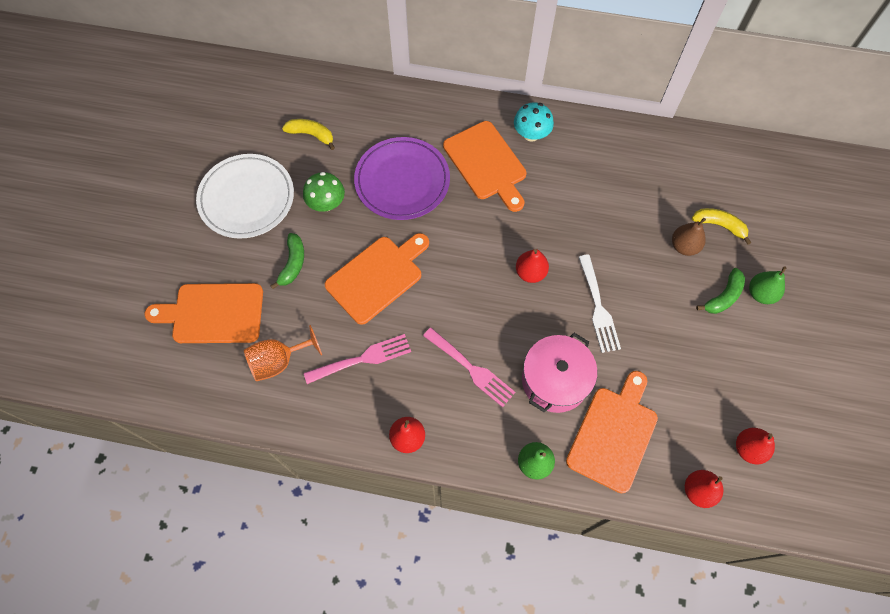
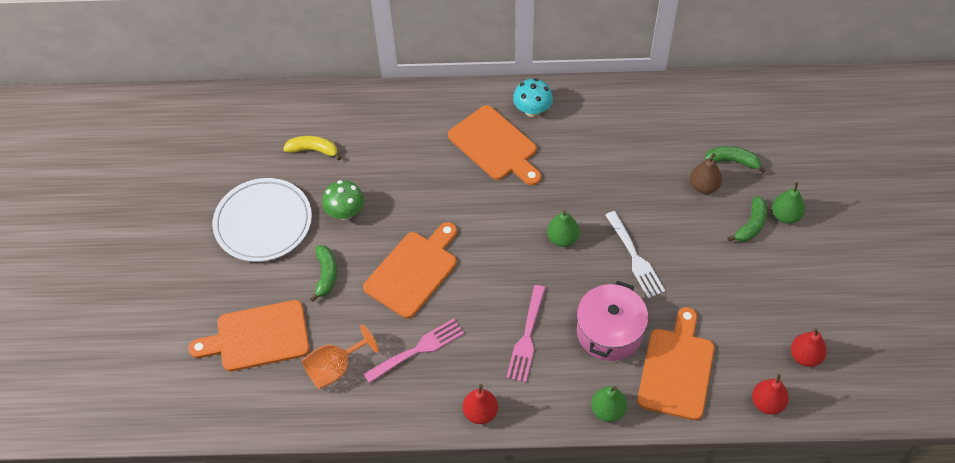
camera: 10 degrees left, 10 degrees down
(402, 181) = (415, 177): purple plate -> none
(471, 369) = (527, 337): pink fork -> pink fork turned 75 degrees clockwise
(530, 273) = (562, 238): red pear -> green pear
(719, 225) = (733, 161): yellow banana -> green banana

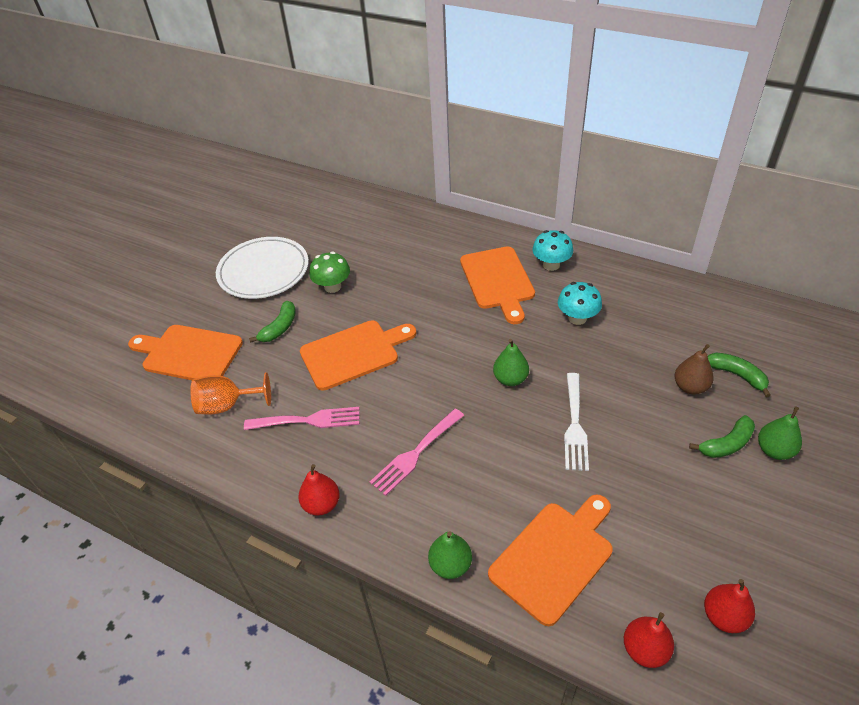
camera: 30 degrees right, 10 degrees down
(313, 150) = (343, 234): yellow banana -> none
(584, 157) = (577, 318): none -> turquoise mushroom
(609, 332) = (503, 485): pink pot -> none

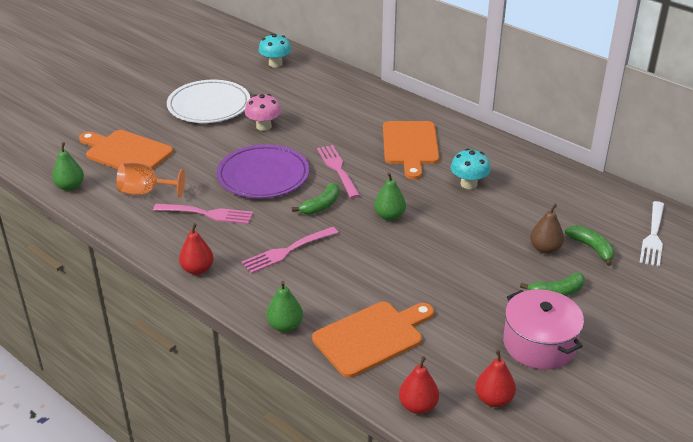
camera: 10 degrees right, 10 degrees down
(280, 328) = (207, 147): green banana -> green banana (321, 205)
(332, 287) = (263, 126): green mushroom -> pink mushroom
(354, 353) = (263, 175): orange cutting board -> purple plate
(432, 327) = (337, 169): none -> pink fork
(551, 265) = (464, 142): turquoise mushroom -> turquoise mushroom (275, 64)
(575, 425) = (430, 256): white fork -> white fork (653, 236)
(739, 521) = (539, 344): none -> pink pot
(774, 450) = (596, 304): green pear -> green pear (70, 186)

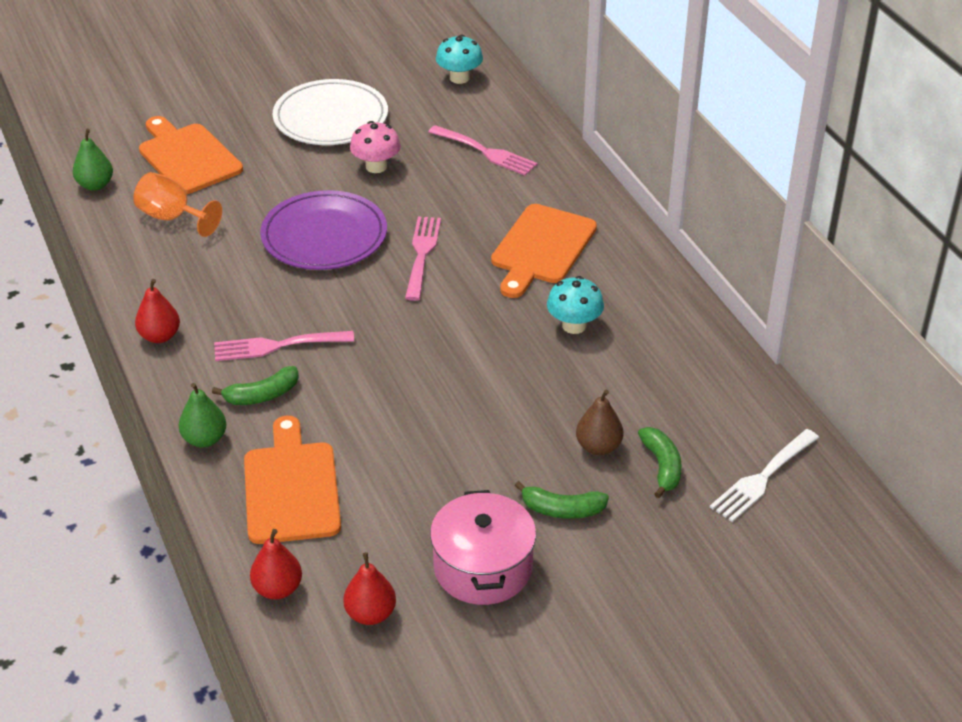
camera: 25 degrees right, 5 degrees up
(207, 214) = (222, 268): pink fork -> pink fork (486, 152)
(321, 205) = (363, 298): green banana -> green banana (262, 395)
(372, 337) = (291, 487): orange cutting board -> orange cutting board turned 90 degrees counterclockwise
(389, 216) = (436, 338): green pear -> none

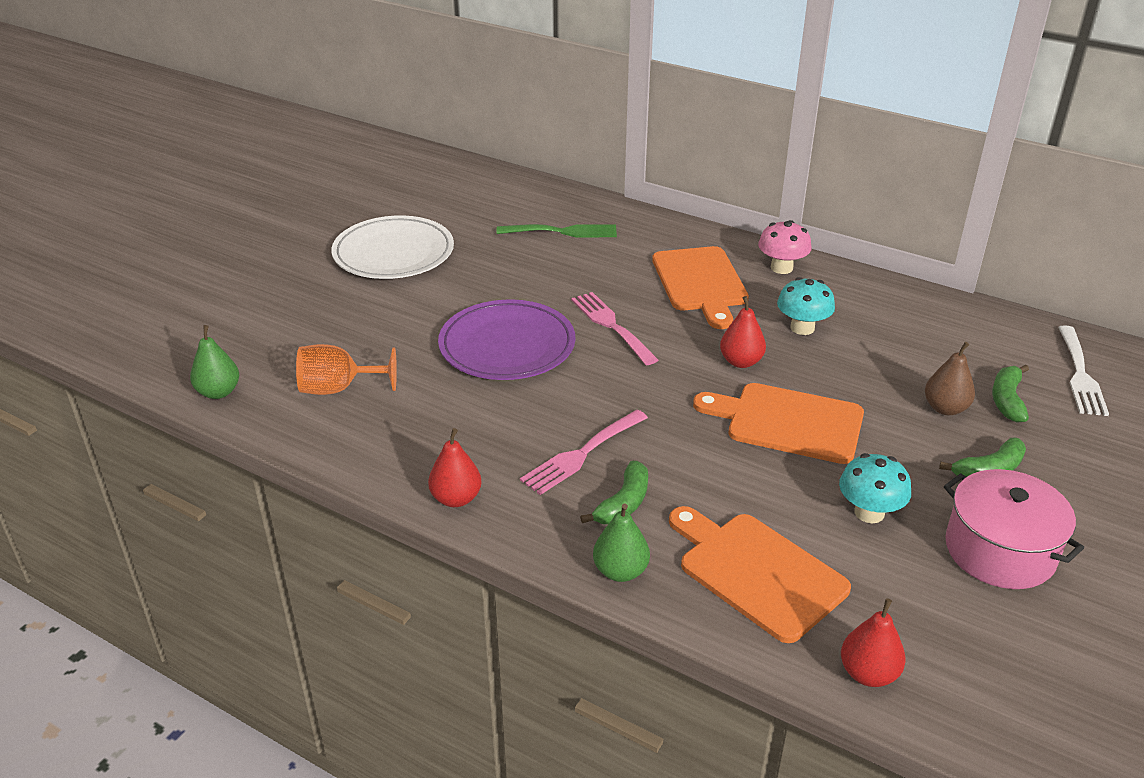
camera: 35 degrees left, 5 degrees down
(188, 157) = (290, 332): orange cutting board -> orange cutting board (788, 422)
(370, 614) = (973, 646): red pear -> red pear (741, 362)
(376, 166) = (483, 275): pink mushroom -> pink mushroom (781, 268)
(459, 78) = (470, 188): turquoise mushroom -> turquoise mushroom (869, 512)
(486, 152) = (563, 232): pink fork -> green fork
(662, 466) = (1007, 400): green banana -> green banana turned 120 degrees counterclockwise

